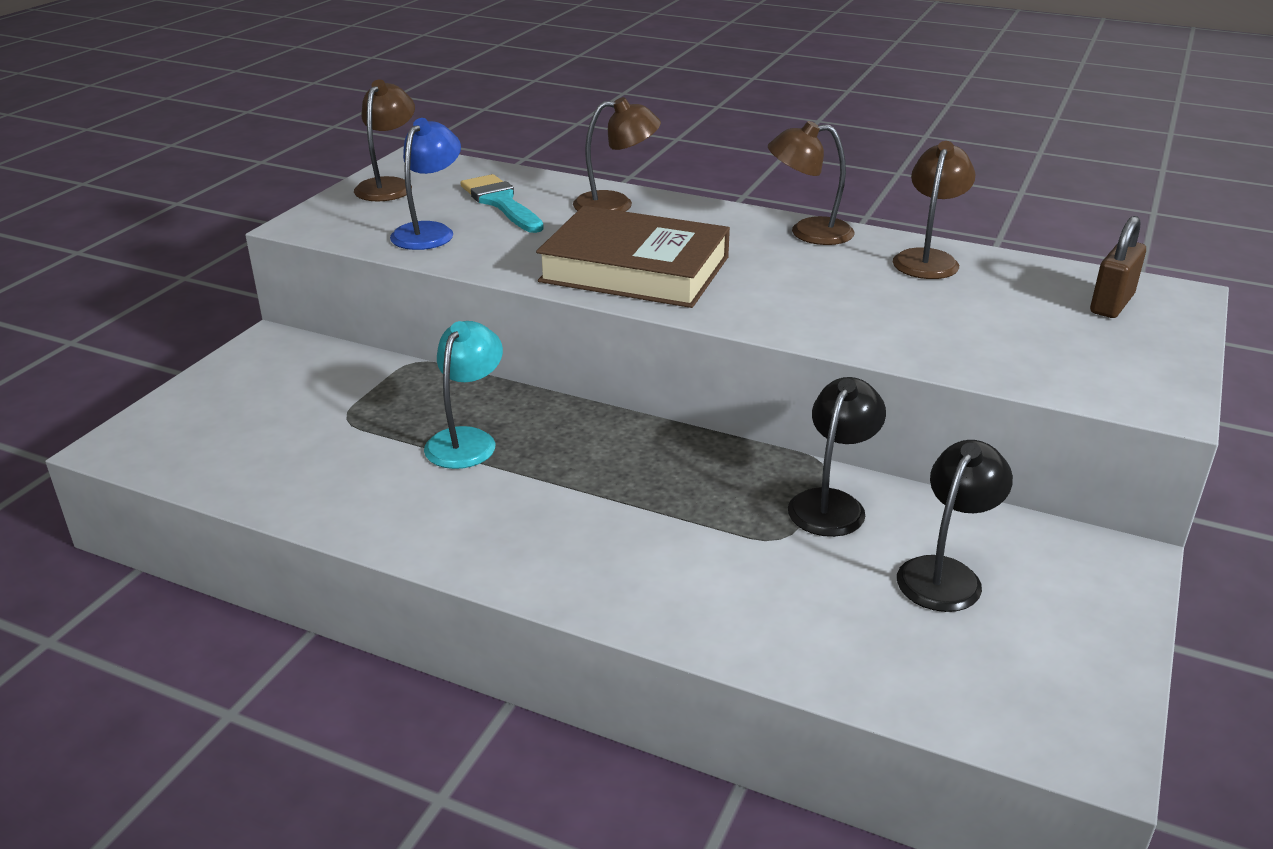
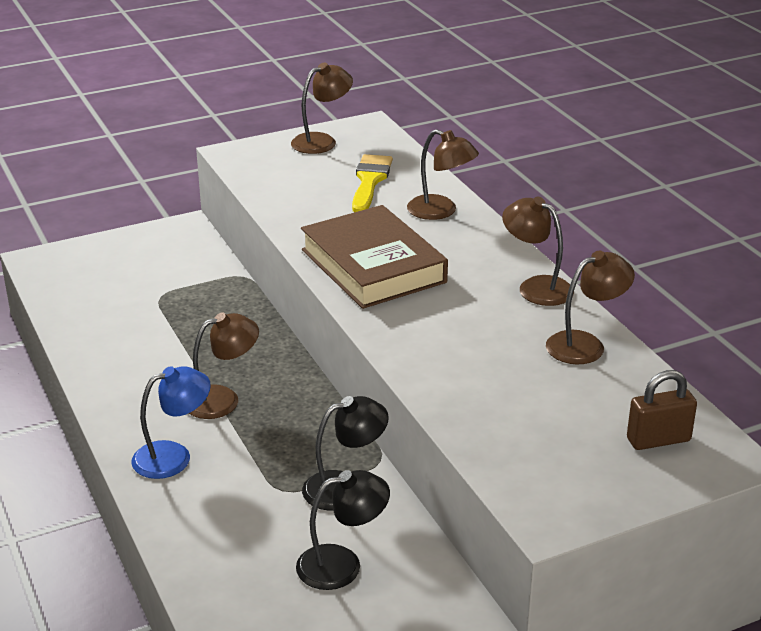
camera: 40 degrees right, 0 degrees up
(429, 232) = (295, 186): blue lamp -> blue lamp (173, 456)
(467, 440) = (202, 341): turquoise lamp -> none
(501, 203) = (370, 181): turquoise brush -> yellow brush
(580, 485) = (222, 399): none -> brown lamp

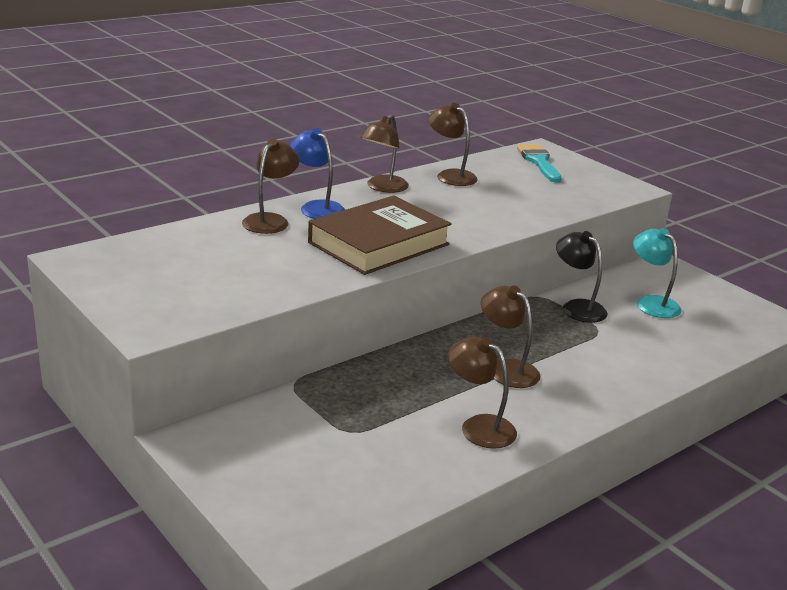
camera: 105 degrees left, 5 degrees down
(173, 456) = (596, 382): blue lamp -> blue lamp (316, 207)
(322, 141) = (115, 281): brown lamp -> brown lamp (479, 426)
(342, 564) = (651, 303): black lamp -> turquoise lamp
(370, 181) = (213, 252): yellow brush -> none
(658, 440) = (539, 162): brown padlock -> turquoise brush

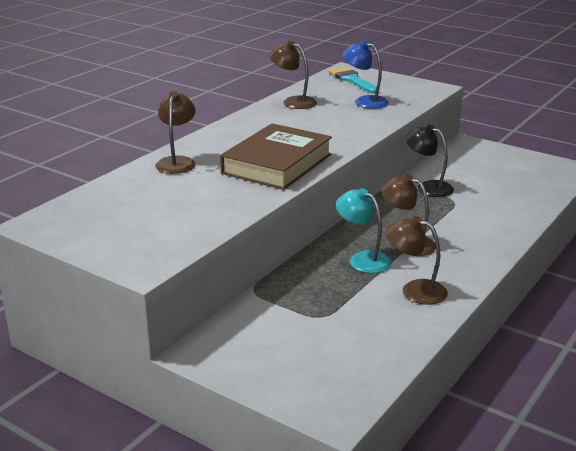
camera: 15 degrees left, 0 degrees up
(316, 207) = (207, 145): blue lamp -> blue lamp (364, 101)
(383, 188) = (248, 120): brown lamp -> none
(651, 303) = (478, 173): turquoise lamp -> turquoise lamp (363, 259)

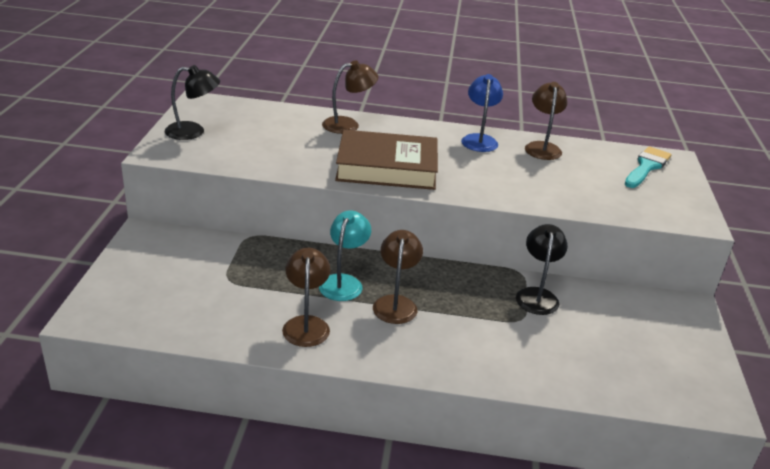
camera: 60 degrees right, 5 degrees up
(111, 240) = (193, 132): none -> black lamp
(364, 101) = (595, 184): blue lamp -> blue lamp (479, 139)

